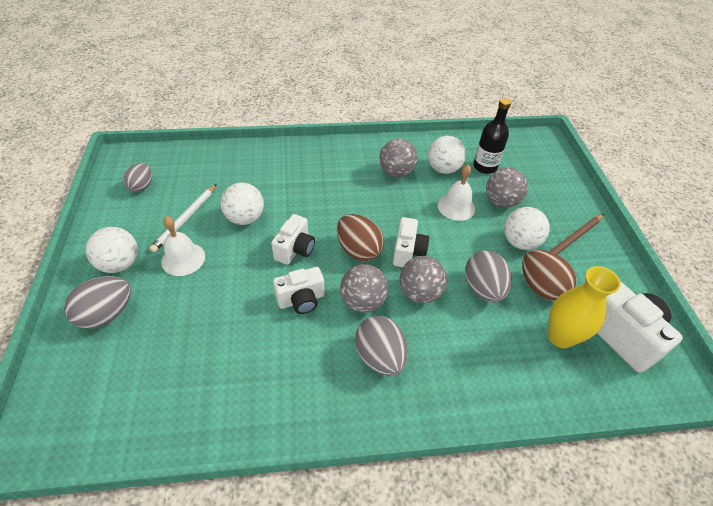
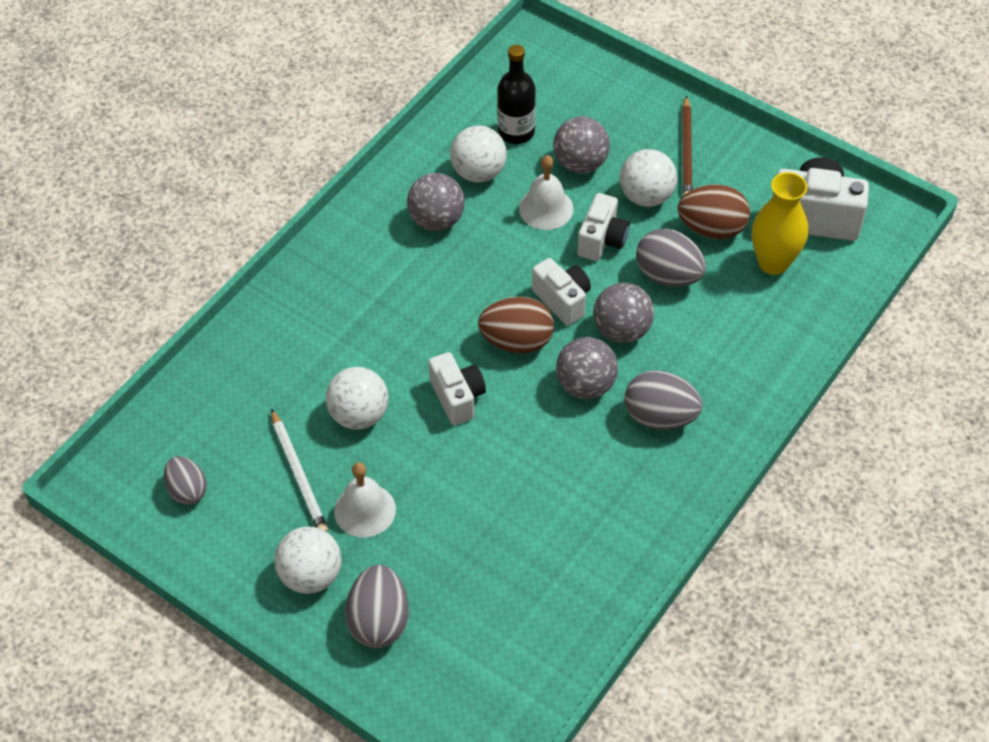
camera: 45 degrees left, 5 degrees up
(301, 300) = (532, 436): white camera -> white camera (602, 240)

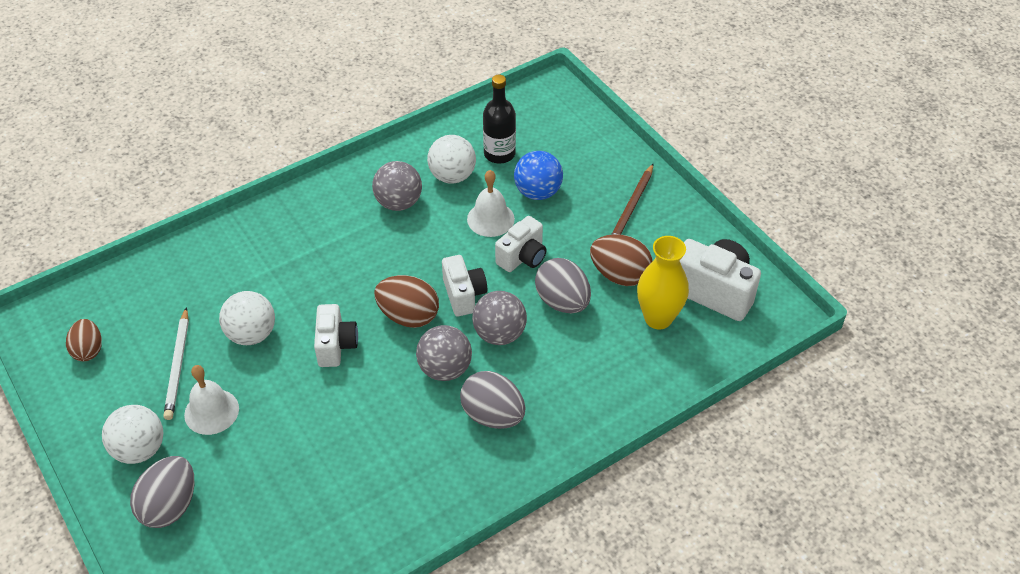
camera: 20 degrees right, 5 degrees down
(187, 490) = (88, 350): grey egg -> brown egg
(580, 163) = (538, 192): grey ball -> blue ball
(646, 196) = (578, 233): white ball -> none

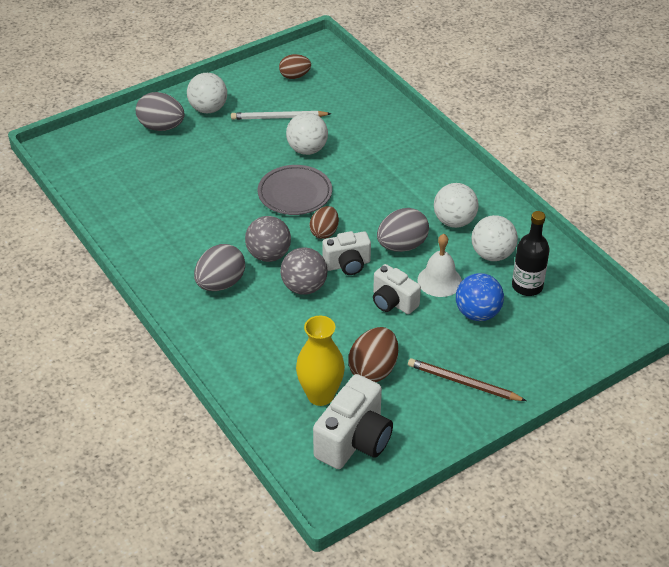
camera: 90 degrees right, 5 degrees down
(211, 411) = (237, 137): white bell -> none
(336, 345) = (295, 194): white camera -> grey plate
(398, 203) = (454, 221): grey ball -> white ball
(408, 316) = (324, 232): brown egg -> brown egg, size x0.67
(562, 302) = (340, 328): grey egg -> grey egg (402, 246)

